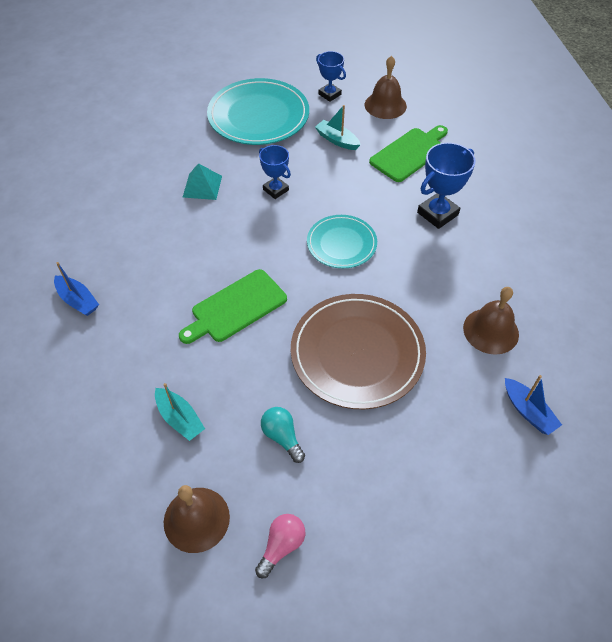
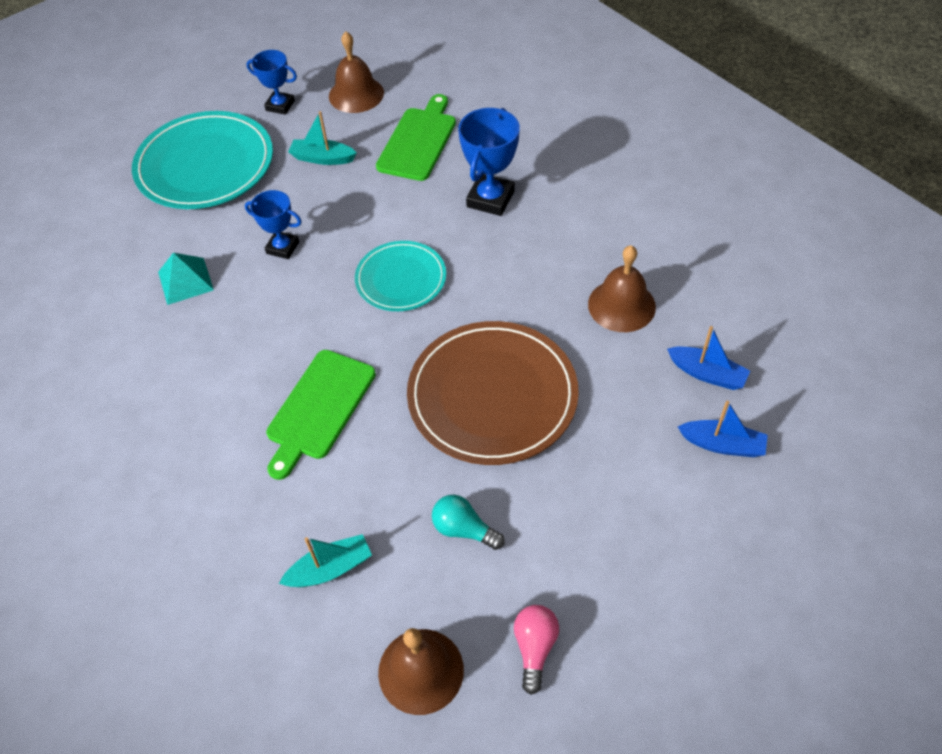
camera: 25 degrees left, 0 degrees up
(78, 300) = (108, 491): blue boat -> blue boat (722, 444)
(180, 418) = (330, 568): turquoise boat -> turquoise boat turned 45 degrees counterclockwise

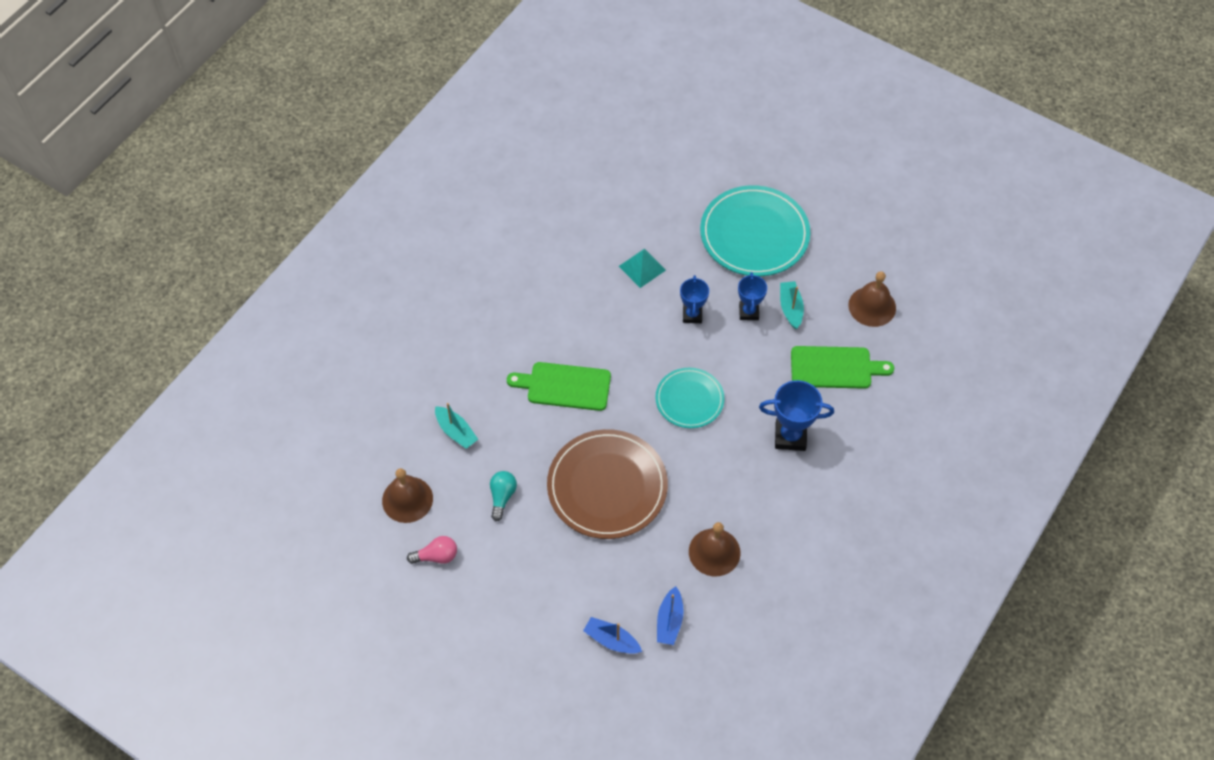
camera: 70 degrees right, 5 degrees up
(280, 106) = (837, 258): blue trophy -> blue trophy (748, 312)
(722, 444) = (611, 640): blue boat -> blue boat turned 120 degrees clockwise

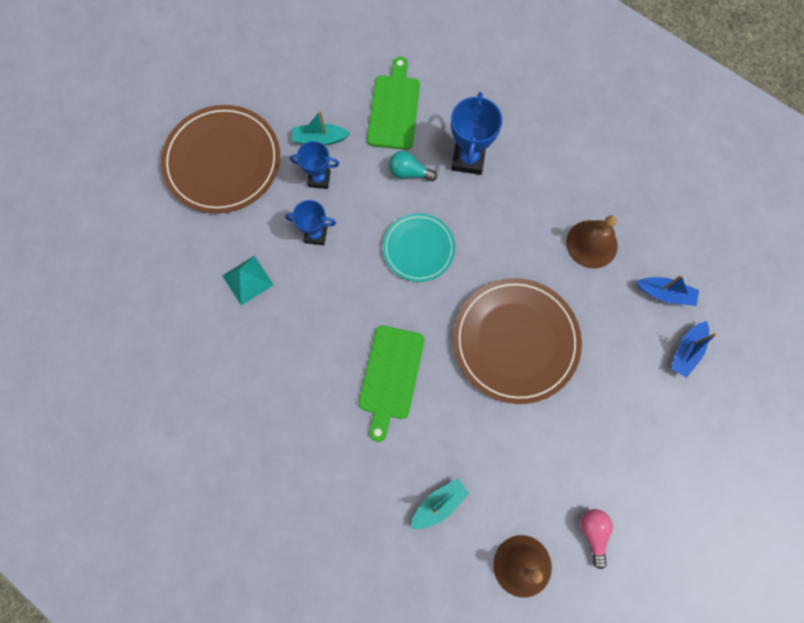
camera: 85 degrees left, 15 degrees up
(502, 497) = (523, 454): turquoise light bulb -> turquoise light bulb (409, 172)
(754, 234) = (222, 161): turquoise plate -> brown plate
(872, 306) = (327, 66): brown bell -> none

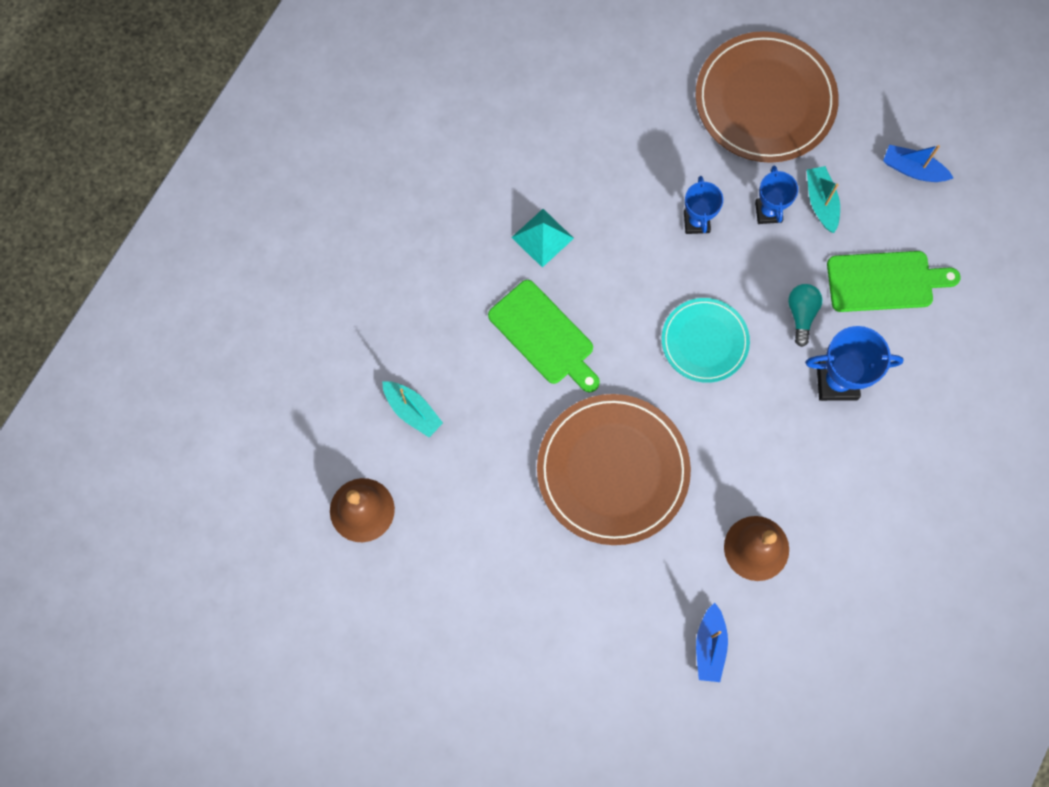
camera: 80 degrees right, 0 degrees up
(247, 280) = (625, 160): turquoise pyramid -> turquoise pyramid (542, 237)
(390, 376) = (544, 336): green cutting board -> green cutting board turned 135 degrees counterclockwise
(593, 533) = (408, 584): pink light bulb -> none
(686, 351) = (640, 678): blue boat -> blue boat (913, 169)

